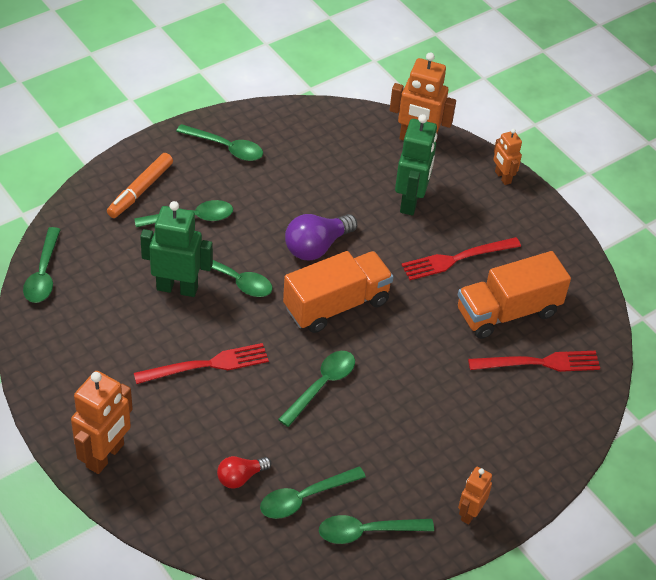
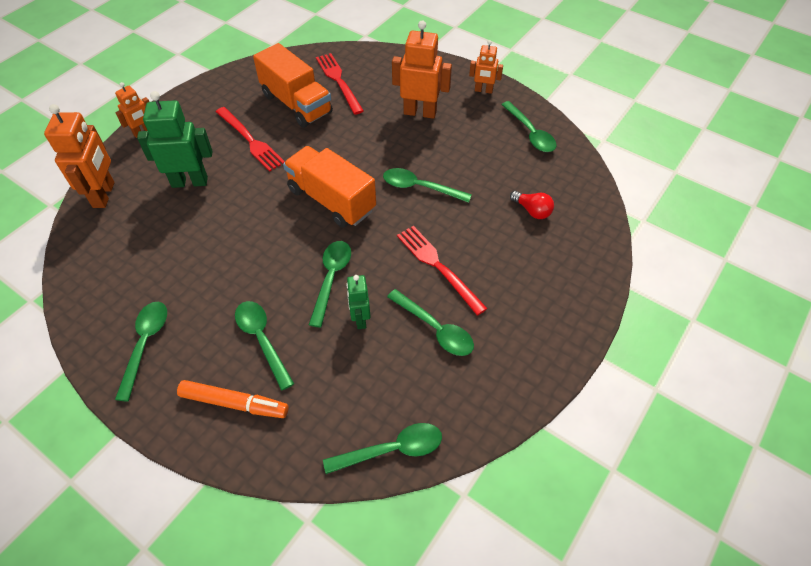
camera: 105 degrees left, 5 degrees up
(105, 456) = (569, 304): orange robot -> orange robot (420, 112)
(177, 288) = (360, 319): green robot -> green robot, size x0.58
(305, 498) = (525, 171): green spoon -> green spoon (435, 329)
(317, 247) = (268, 230): purple light bulb -> none

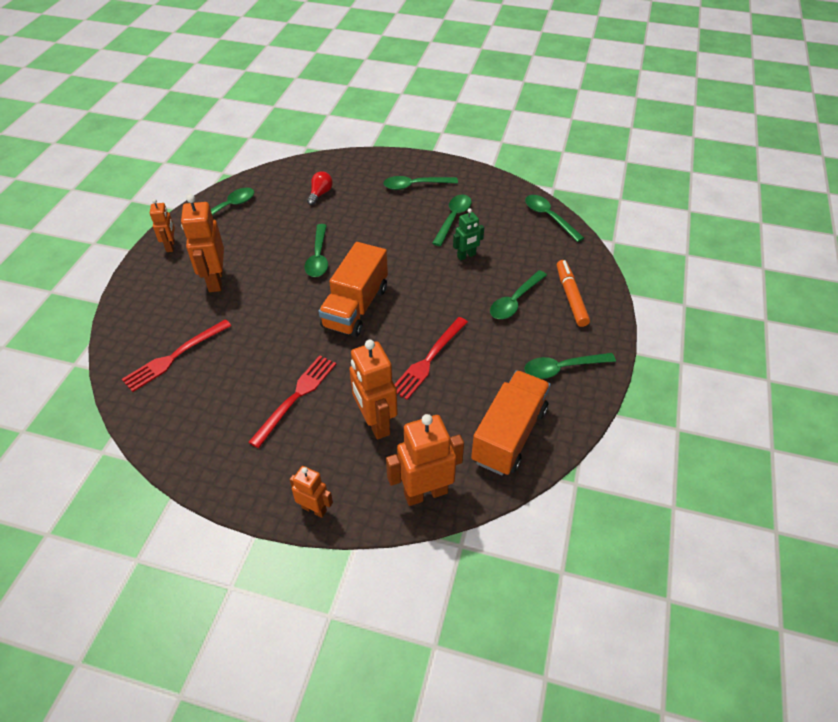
camera: 110 degrees left, 5 degrees down
(190, 182) = (375, 423): green robot -> orange robot
(296, 104) = (224, 379): orange truck -> orange truck (509, 435)
(331, 278) = (439, 281): green spoon -> green spoon (415, 185)
(438, 266) = (398, 229): red fork -> red fork (429, 360)

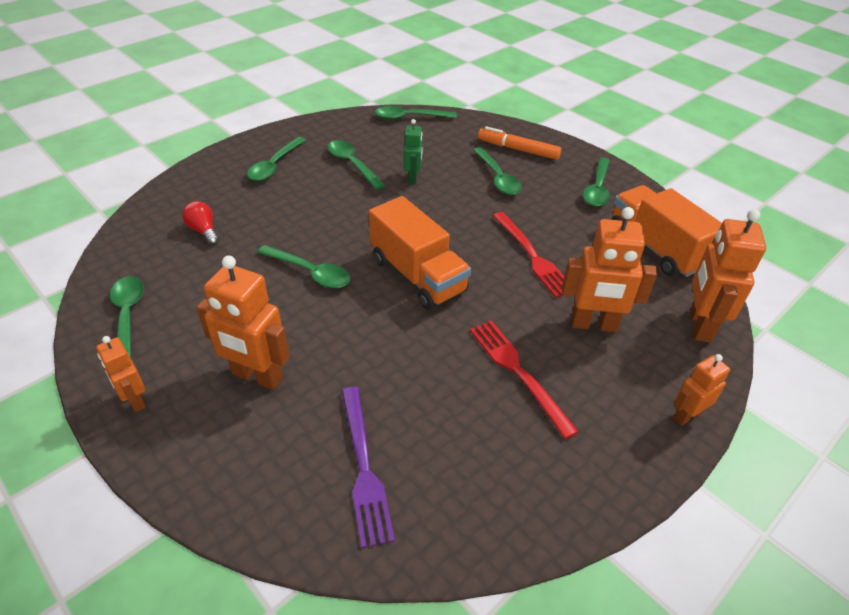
camera: 60 degrees left, 5 degrees down
(171, 246) = (135, 400): orange robot -> orange robot turned 150 degrees counterclockwise
(175, 356) = (364, 468): red fork -> purple fork

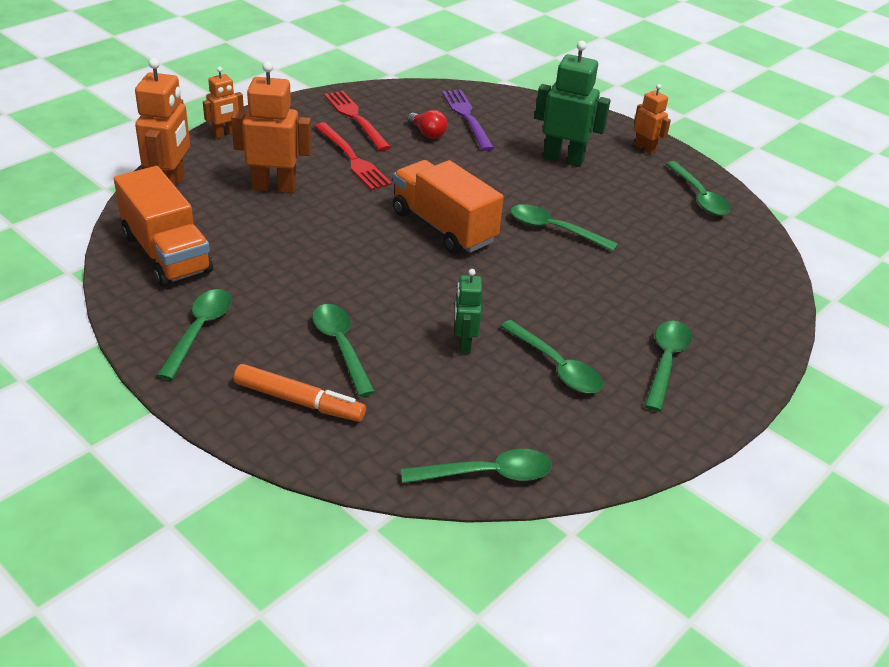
camera: 175 degrees right, 5 degrees down
(203, 231) = (692, 270): red light bulb -> red light bulb (427, 133)
(257, 376) = (563, 159): orange robot -> green robot
(533, 256) = (316, 244): red fork -> red fork (355, 118)

